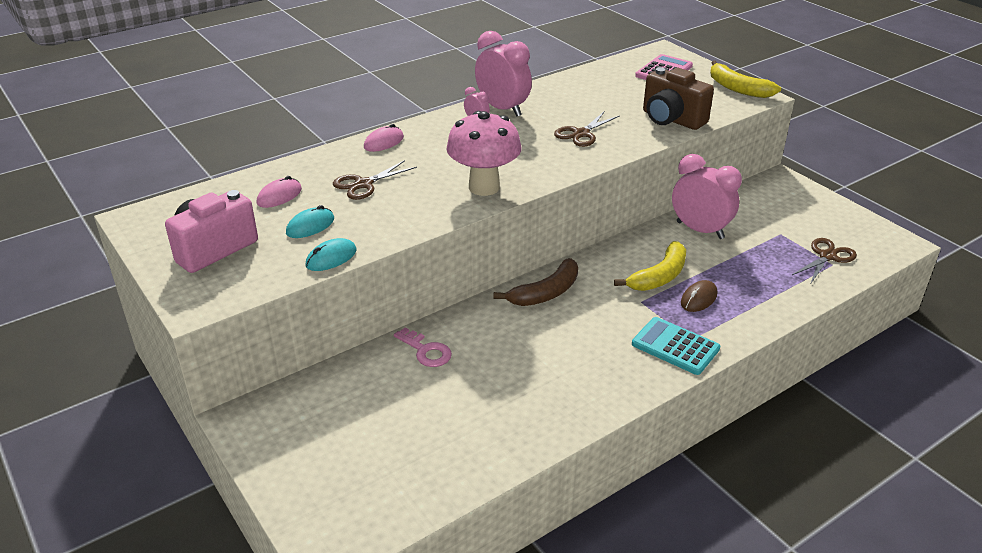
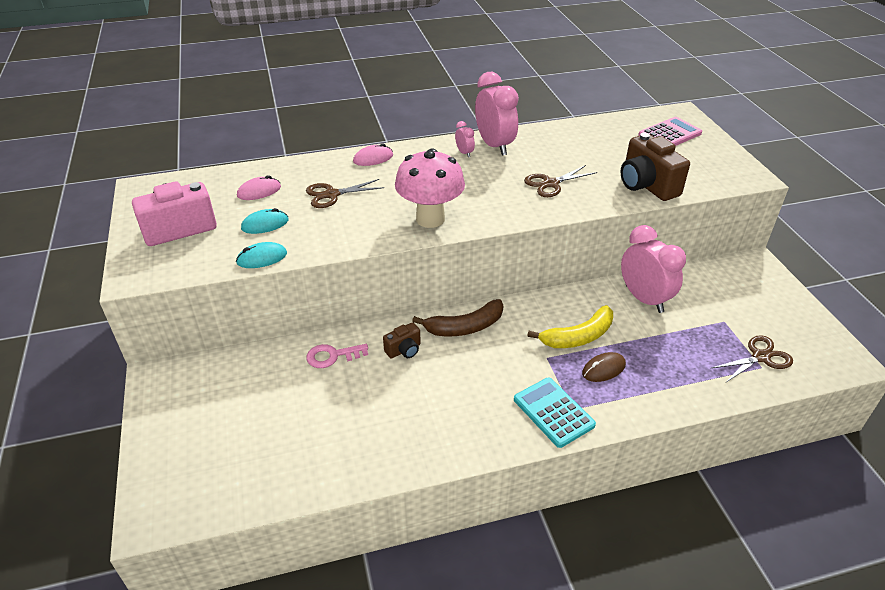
camera: 20 degrees right, 5 degrees up
(426, 351) = (332, 356): pink key -> pink key turned 105 degrees clockwise
(497, 328) = (404, 350): none -> brown camera
(737, 88) = (734, 165): yellow banana -> none

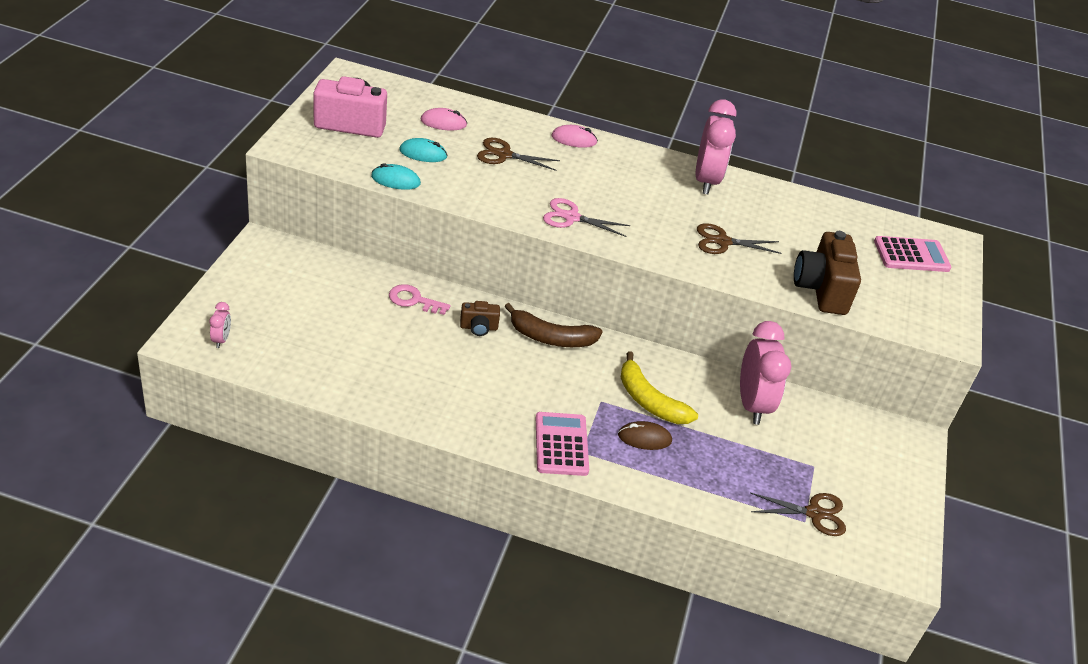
camera: 25 degrees right, 0 degrees up
(430, 219) = (571, 217): pink mushroom -> pink scissors
(464, 153) = (668, 174): pink clock -> pink clock (221, 340)
(553, 412) = (561, 444): turquoise calculator -> pink calculator
(578, 337) = (649, 400): yellow banana -> yellow banana turned 45 degrees clockwise

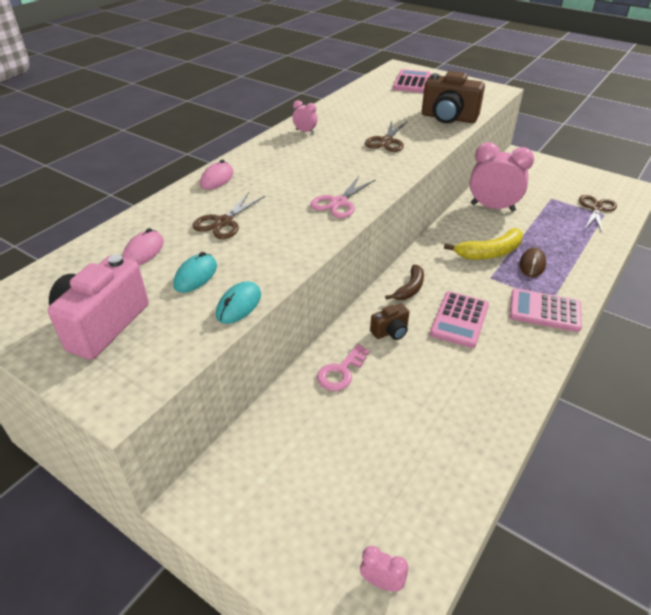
camera: 65 degrees left, 0 degrees up
(478, 328) = (390, 332): brown camera -> brown camera turned 45 degrees clockwise
(517, 376) = (459, 320): none -> pink calculator
(551, 337) = (410, 288): brown banana -> brown banana, size x0.67
(706, 181) = (305, 131): pink clock -> pink clock, size x0.44

